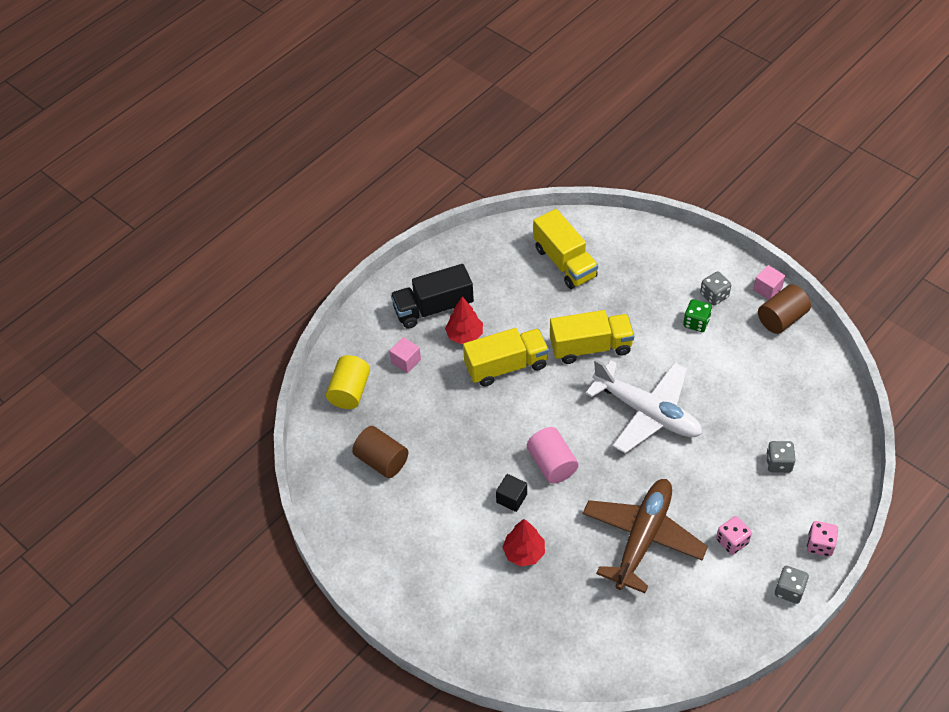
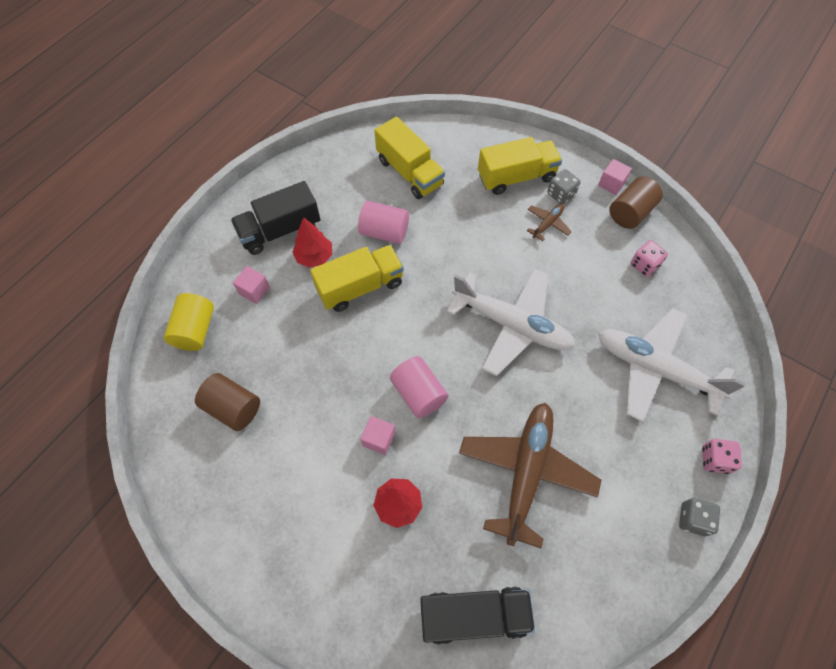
camera: 10 degrees left, 10 degrees up
(511, 498) = (379, 439): black cube -> pink cube
(534, 318) = (384, 232): none -> pink cylinder
(581, 643) = (474, 615): none -> black truck
(591, 347) = (445, 258): yellow truck -> yellow truck (516, 177)
(696, 322) = (547, 224): green dice -> brown plane
(732, 541) = (622, 466): pink dice -> pink dice (644, 265)
(778, 463) = (655, 369): grey dice -> white plane

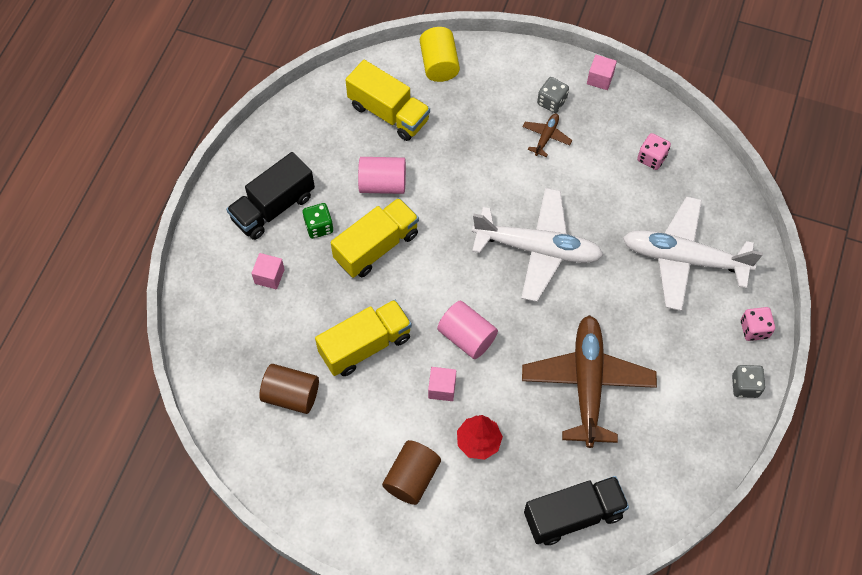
camera: 15 degrees left, 0 degrees up
(195, 330) = (224, 330): yellow cylinder -> yellow cylinder (439, 64)
(314, 257) = (319, 227): red tree -> green dice
(516, 177) = (501, 93): yellow truck -> yellow truck (365, 345)
(630, 212) = (626, 106): brown cylinder -> brown cylinder (412, 478)

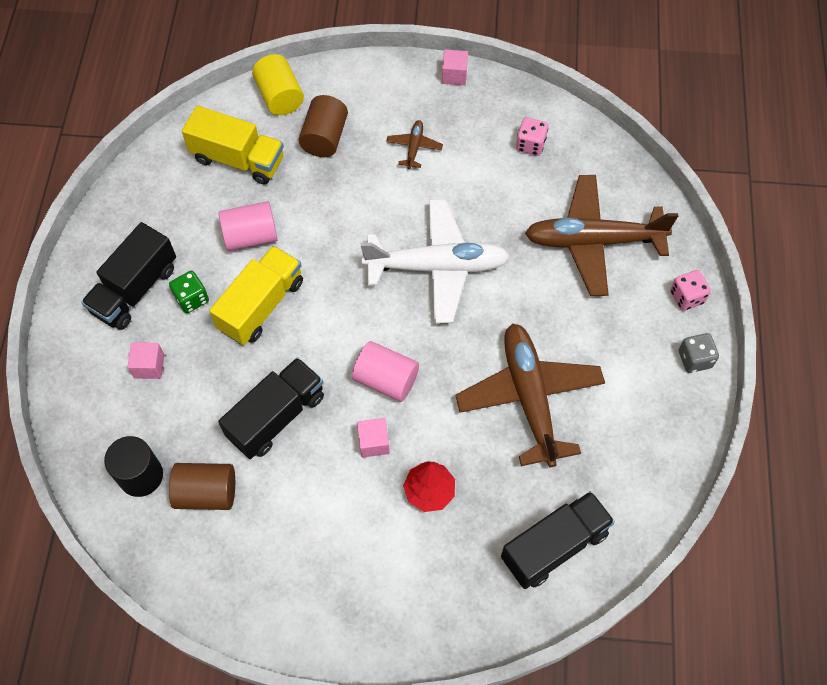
camera: 15 degrees left, 0 degrees up
(241, 367) = (141, 475): none -> black cylinder
(365, 345) = (276, 416): yellow truck -> black truck
(412, 478) = (366, 551): brown cylinder -> brown cylinder (324, 138)
(551, 102) = (410, 110): grey dice -> none
(683, 259) = (593, 241): white plane -> brown plane

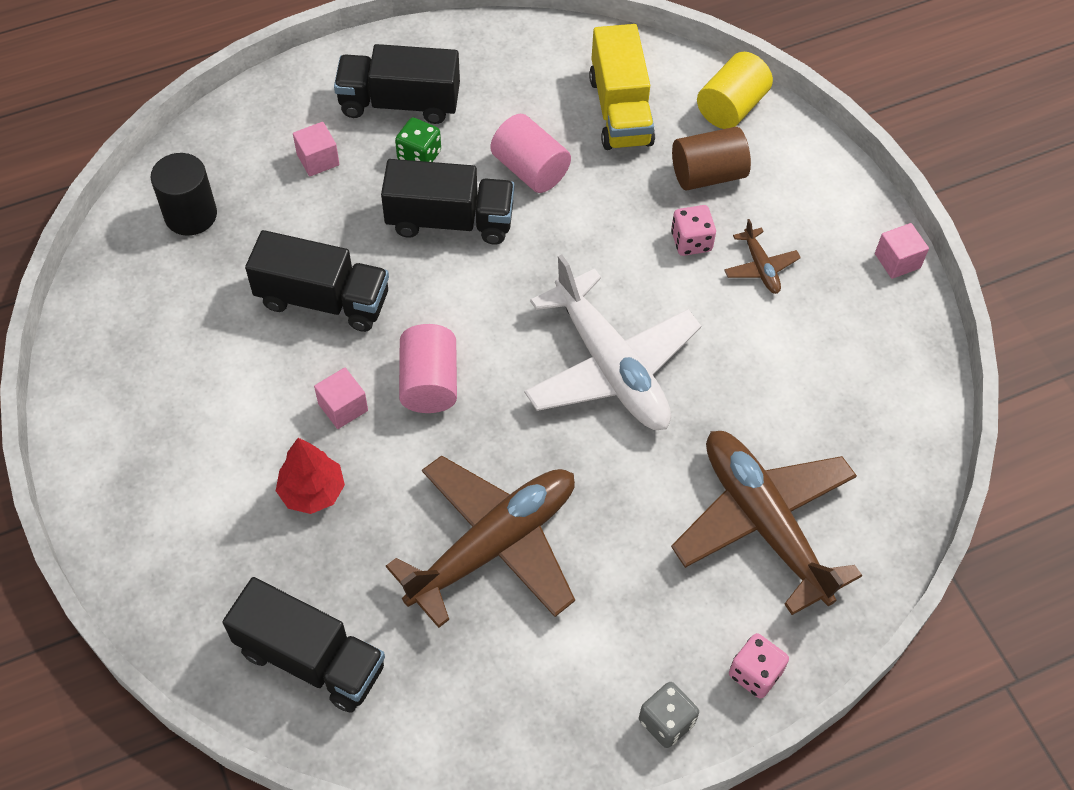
camera: 60 degrees right, 5 degrees down
(206, 493) = (201, 280): brown cylinder -> none
(261, 305) = (450, 221): yellow truck -> black truck
(414, 147) = (760, 267): brown plane -> brown plane turned 90 degrees clockwise
(530, 145) = (857, 389): pink dice -> pink dice (691, 241)

